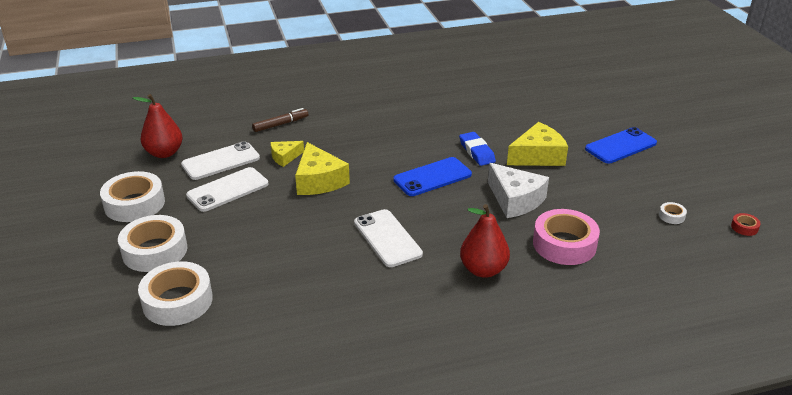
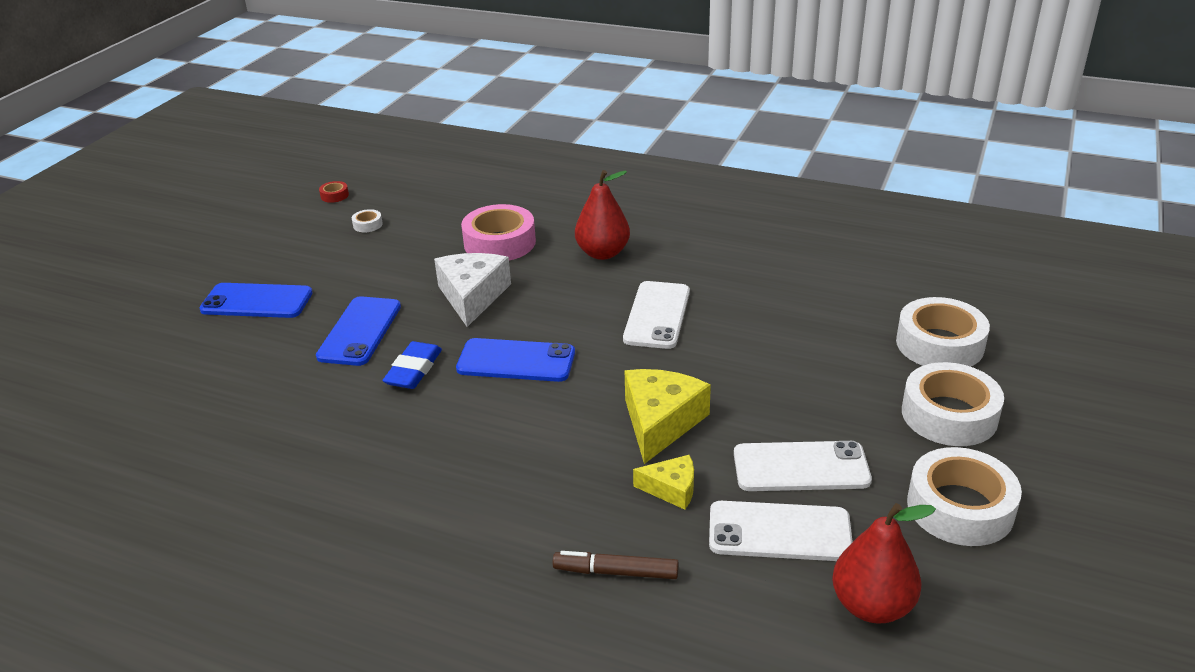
camera: 140 degrees left, 0 degrees up
(538, 156) = (360, 331): yellow cheese -> blue phone

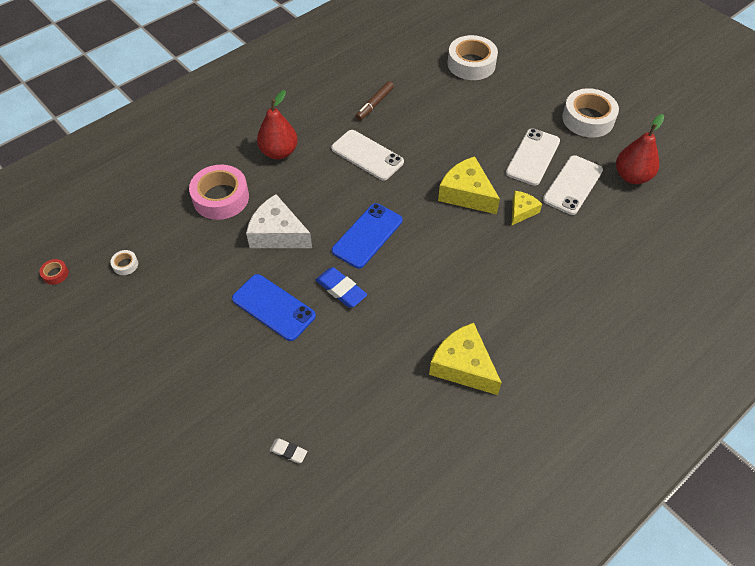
camera: 65 degrees left, 20 degrees up
(160, 411) = (288, 451): none -> white eraser
(257, 302) = (183, 362): blue phone -> none
(339, 515) = (463, 366): none -> yellow cheese
(616, 572) = (570, 256): brown marker -> brown marker (374, 104)
(949, 415) = (525, 89): white tape -> none

